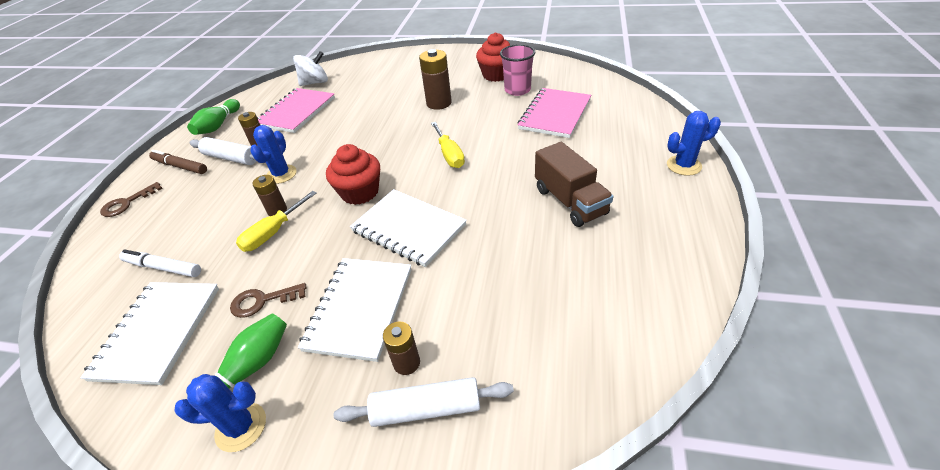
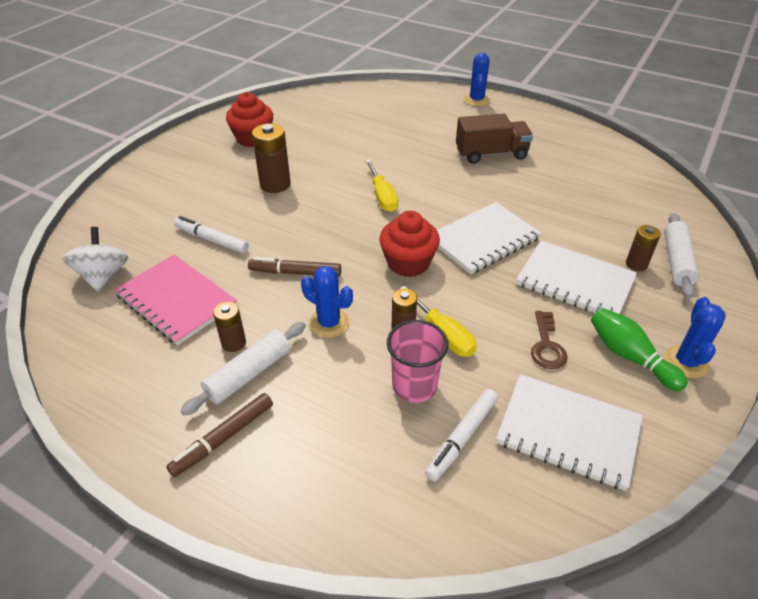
camera: 75 degrees left, 0 degrees up
(127, 203) = (284, 504): brown key -> none
(218, 125) = (129, 393): green bowling pin -> none
(334, 144) = (295, 272): none -> brown marker
(361, 102) = (211, 239): none -> white marker
(449, 154) = (382, 196): yellow screwdriver -> yellow screwdriver turned 75 degrees clockwise
(517, 90) = (298, 135): pink cup -> pink cup (414, 386)
(554, 114) = (362, 128): pink notebook -> none

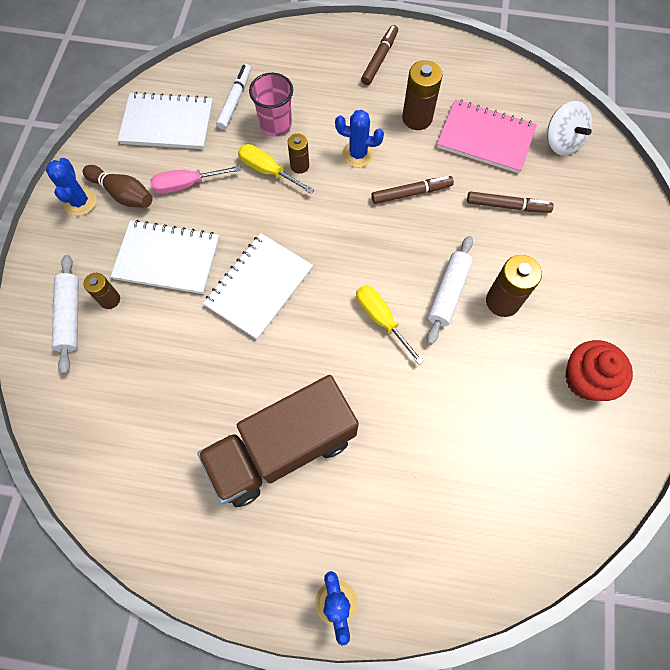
camera: 160 degrees right, 25 degrees up
(211, 239) = (507, 206): white marker -> brown marker
(233, 343) = (417, 118): brown battery -> brown battery, size x1.65
(249, 374) = (391, 100): white rolling pin -> white rolling pin (448, 293)
(408, 263) = (320, 234): red cupcake -> none
(491, 154) = (282, 449): brown truck -> brown truck, size x1.53
(547, 346) = (187, 184): brown key -> pink screwdriver
(629, 356) = (123, 194): green bowling pin -> brown bowling pin

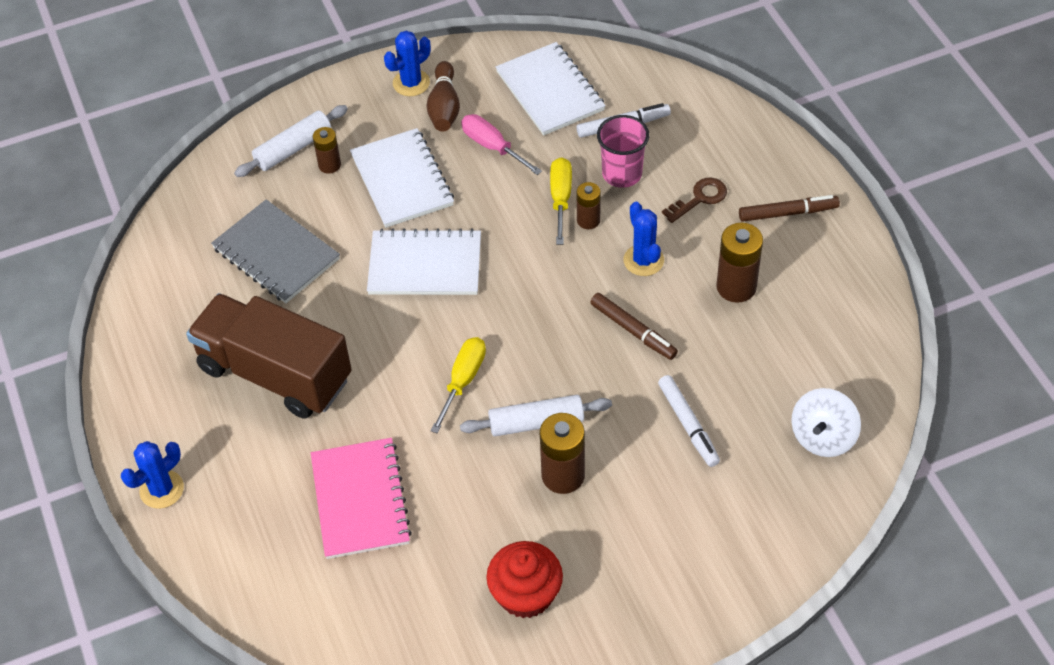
camera: 60 degrees right, 15 degrees down
(165, 385) = (276, 254): none -> grey notebook
(331, 96) = (699, 198): none -> brown key
(485, 138) = (764, 361): pink notebook -> pink notebook (360, 500)
(507, 206) = (688, 425): brown marker -> white marker

